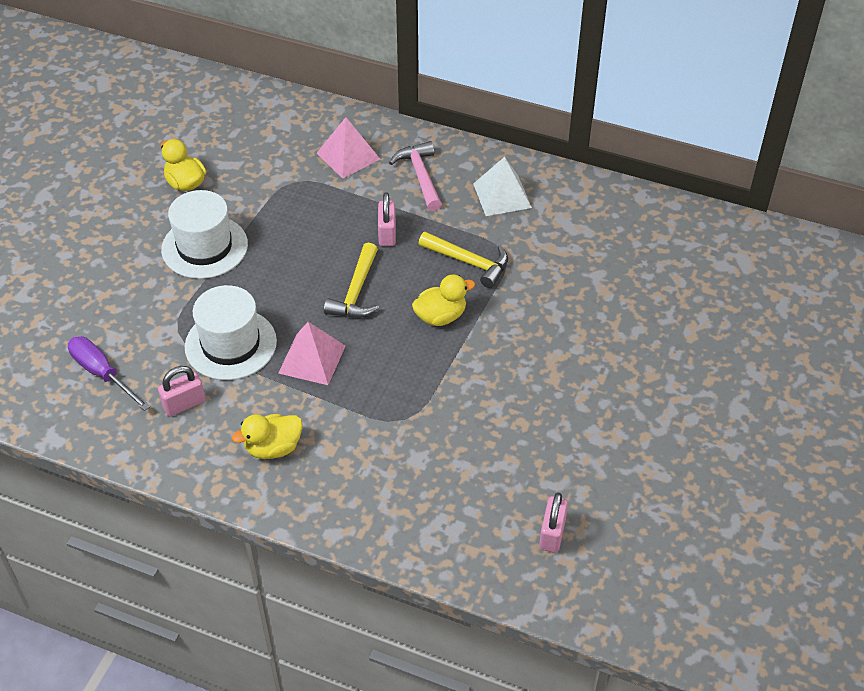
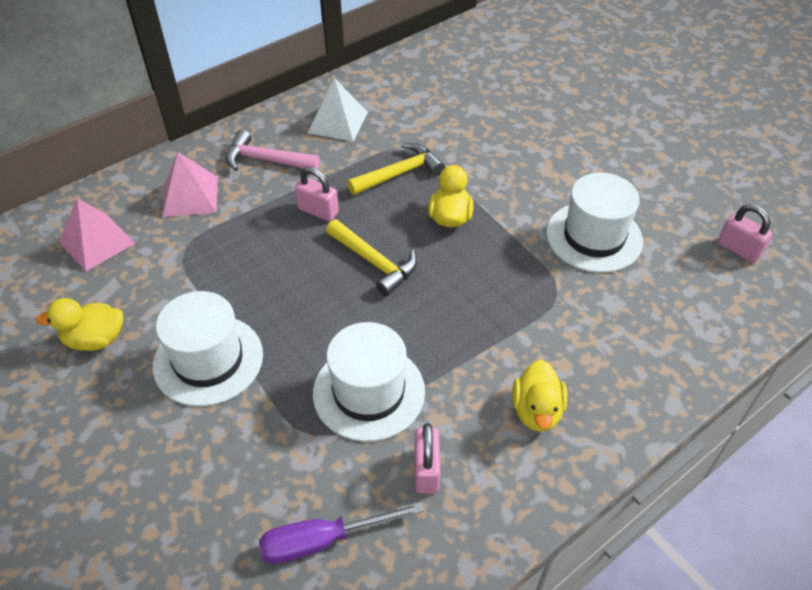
camera: 60 degrees left, 0 degrees up
(312, 359) = (437, 331): pink pyramid -> pink pyramid (96, 242)
(489, 421) = (594, 237): none -> white hat

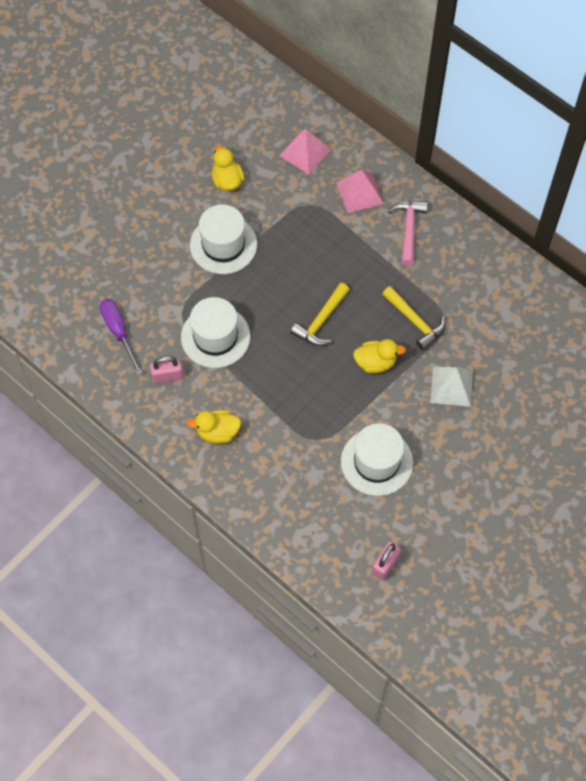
camera: 80 degrees right, 15 degrees up
(318, 211) = (363, 275): pink padlock -> none
(338, 122) = (465, 267): white pyramid -> white pyramid (451, 386)

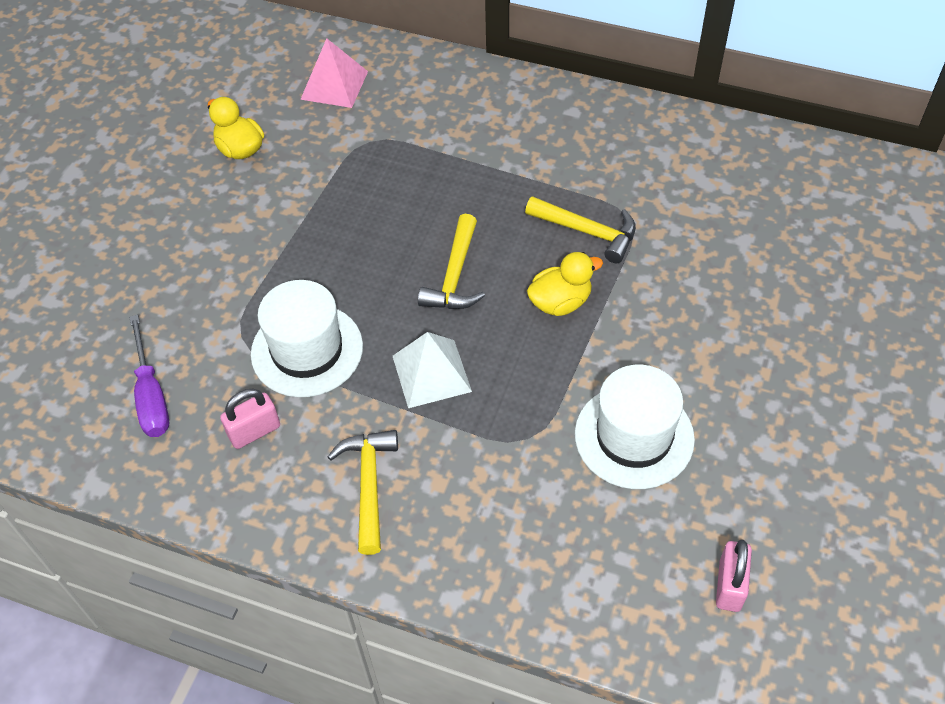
camera: 20 degrees left, 10 degrees down
(118, 332) = (151, 395): purple screwdriver -> purple screwdriver turned 150 degrees counterclockwise
(217, 432) = (368, 484): yellow duck -> yellow hammer
(223, 245) = (267, 227): white hat -> none
(359, 192) = (431, 107): pink pyramid -> none
(408, 229) = (519, 127): pink hammer -> none
(451, 386) = (684, 295): white pyramid -> white pyramid (431, 373)

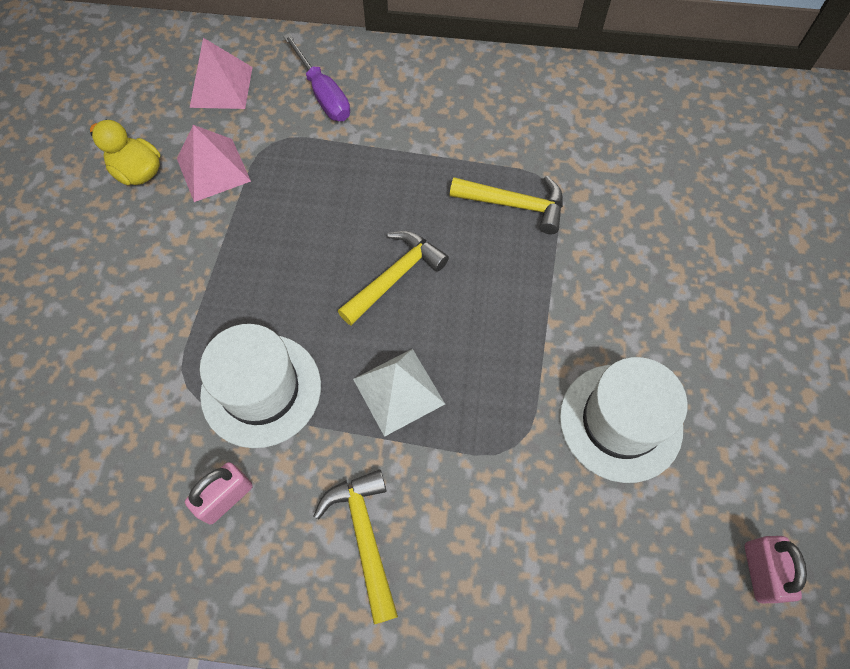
camera: 15 degrees left, 10 degrees up
(151, 395) = (101, 478): purple screwdriver -> purple screwdriver (323, 94)
(309, 157) = (213, 169): none -> pink pyramid
(455, 276) = (395, 276): yellow hammer -> yellow hammer turned 135 degrees counterclockwise
(560, 302) = (508, 286): yellow duck -> none

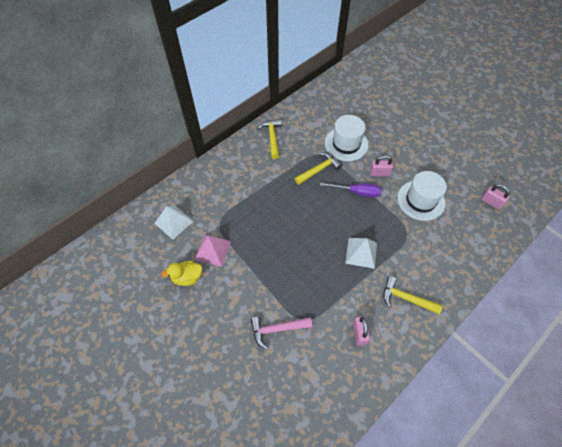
camera: 50 degrees left, 5 degrees down
(138, 359) = (277, 329): none -> pink hammer
(221, 87) = (174, 222): pink pyramid -> white pyramid
(261, 390) = (325, 295): white hat -> white hat (346, 144)
(323, 94) = (214, 191): purple screwdriver -> purple screwdriver (357, 192)
(395, 276) = (316, 223): yellow hammer -> yellow hammer (272, 137)
(609, 306) = (379, 173): none -> pink padlock

